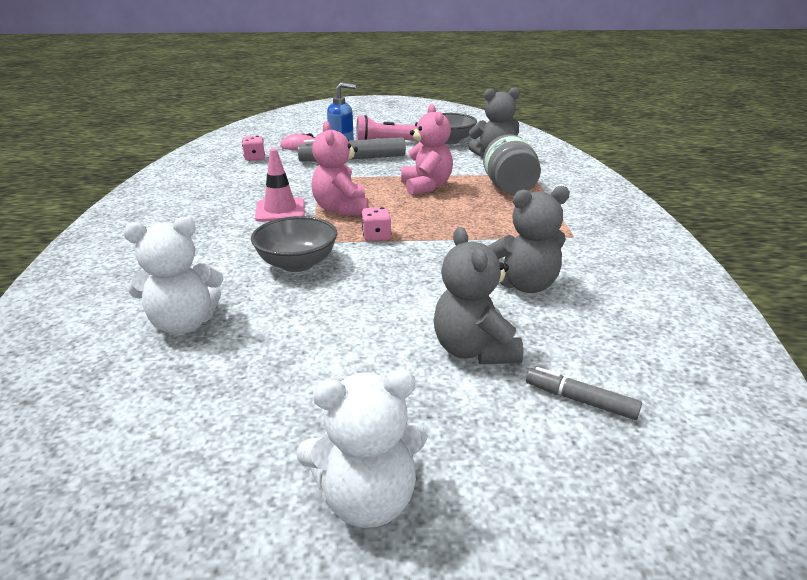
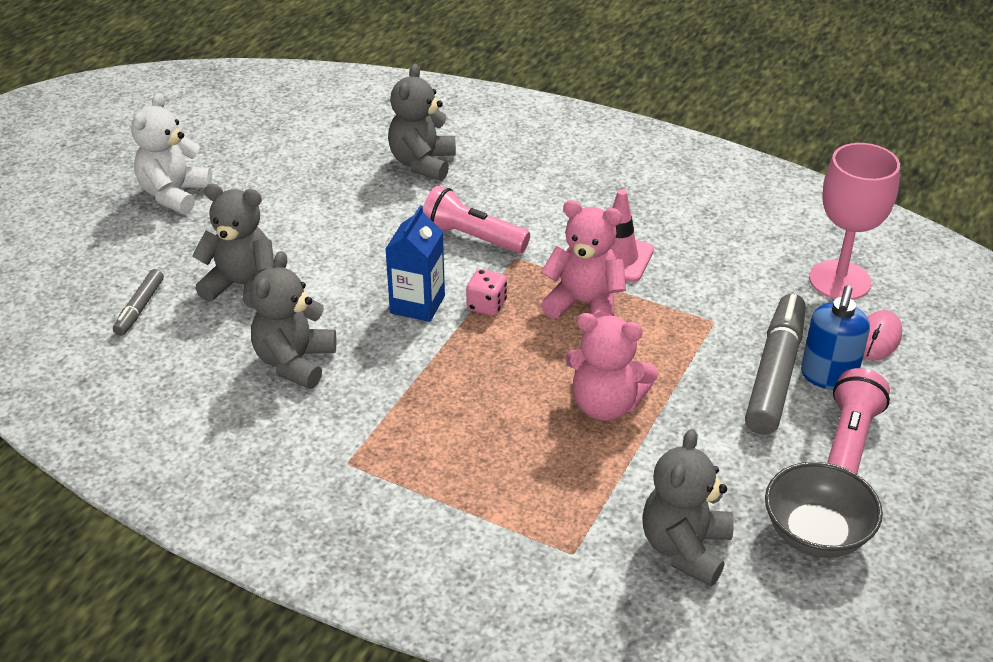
camera: 120 degrees right, 10 degrees up
(184, 323) = (422, 163): white teddy bear -> grey teddy bear
(254, 158) = (840, 280): pink dice -> pink goblet
(297, 263) = (472, 238): grey bowl -> pink flashlight
(403, 260) = (417, 304): none -> blue carton
(509, 188) = (535, 489): grey jar -> none
(580, 400) = (139, 308): grey marker -> grey marker turned 135 degrees clockwise

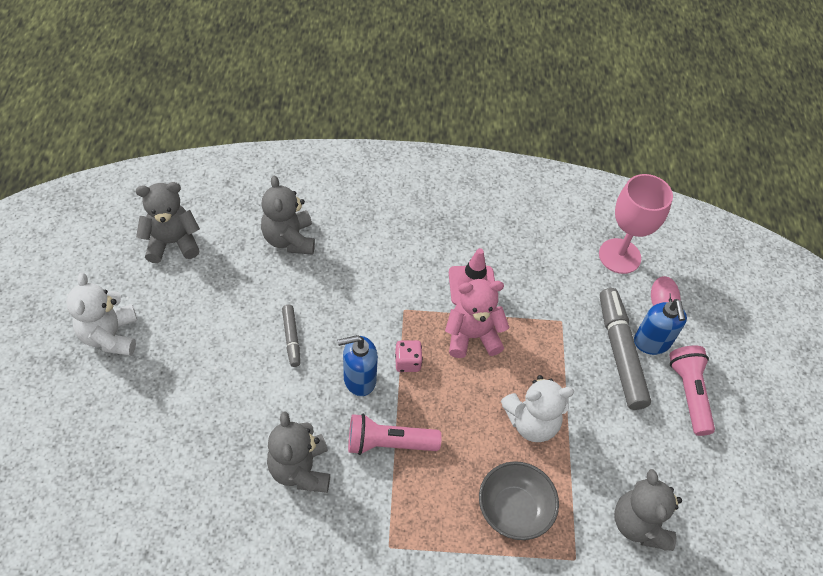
camera: 30 degrees left, 15 degrees up
(139, 308) = (150, 463): grey marker -> grey marker (291, 338)
(242, 285) = (219, 410): grey teddy bear -> grey teddy bear (172, 243)
(417, 304) = (359, 379): blue carton -> blue soap dispenser
(472, 238) = (364, 301): pink flashlight -> pink flashlight (389, 443)
(606, 405) = (531, 422): pink teddy bear -> white teddy bear
(816, 533) = (706, 477): grey bowl -> grey bowl (513, 510)

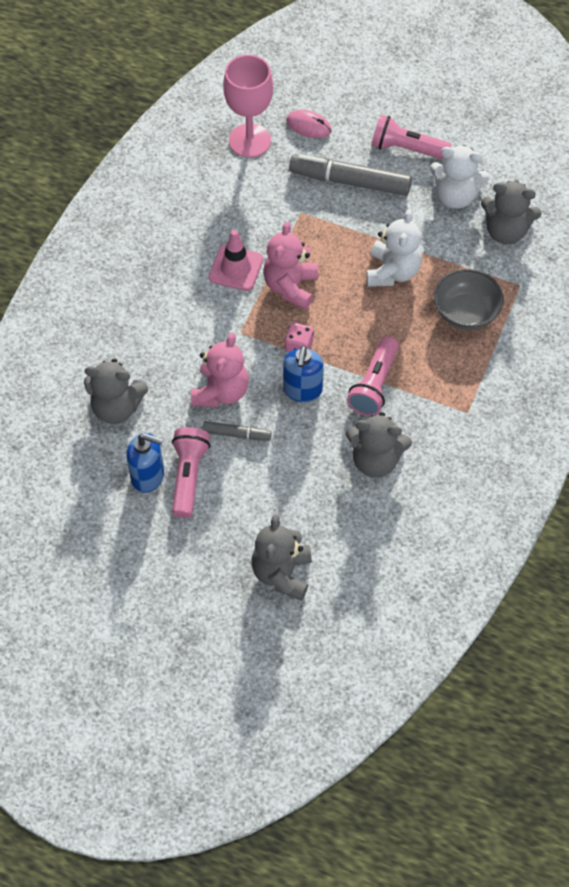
camera: 65 degrees left, 5 degrees up
(110, 336) = (173, 592): white teddy bear -> white teddy bear (455, 196)
(172, 243) = (77, 516): grey teddy bear -> grey teddy bear (282, 573)
(235, 313) = (188, 476): none -> pink flashlight
(333, 312) = (221, 392): none -> pink teddy bear
(651, 343) = (349, 154): blue soap dispenser -> blue soap dispenser (148, 476)

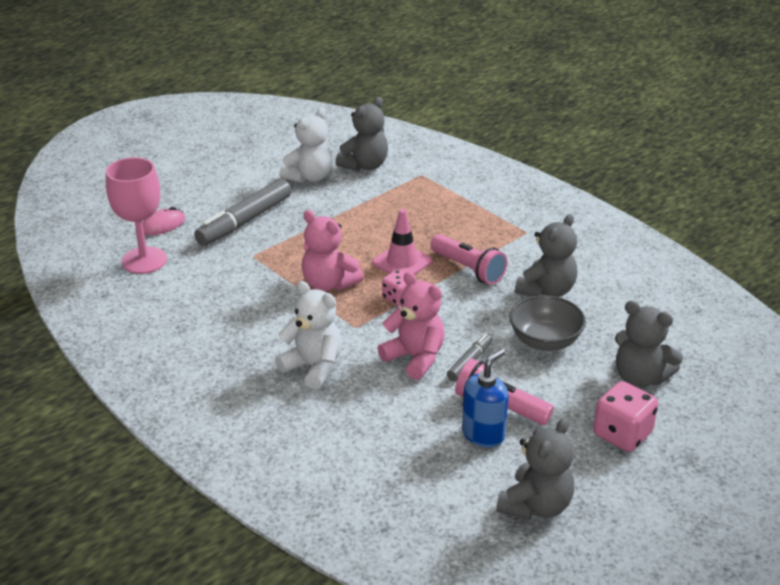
camera: 65 degrees left, 25 degrees down
(117, 407) = (385, 433): grey teddy bear -> grey teddy bear (536, 505)
(197, 579) = (622, 434): none -> pink dice
(236, 268) = (281, 309): pink traffic cone -> pink traffic cone (402, 262)
(302, 390) = (447, 309): blue soap dispenser -> none
(392, 272) = (359, 227): white teddy bear -> white teddy bear (313, 367)
(406, 149) = (239, 185): pink flashlight -> none
(465, 312) = (428, 205): grey bowl -> grey bowl (545, 341)

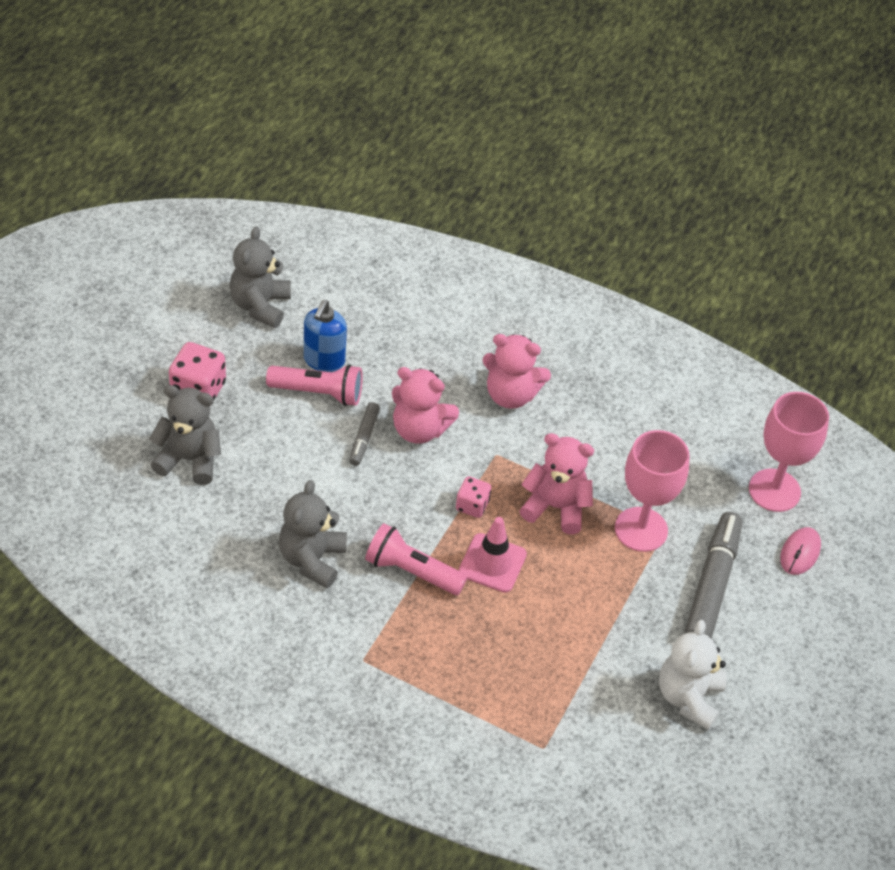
camera: 155 degrees right, 15 degrees up
(271, 259) = (641, 529): none -> pink goblet
(313, 367) = (511, 395): white teddy bear -> pink teddy bear
(365, 165) = (630, 746): grey teddy bear -> none
(545, 341) = (296, 483): grey bowl -> none

